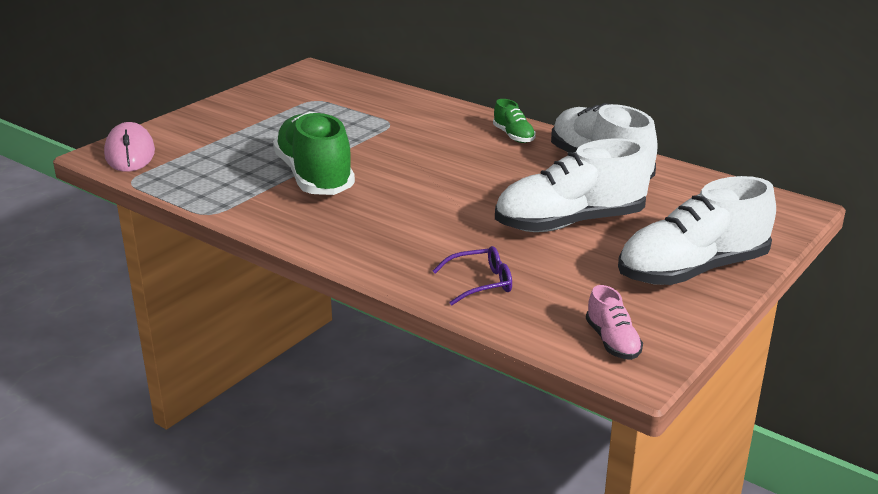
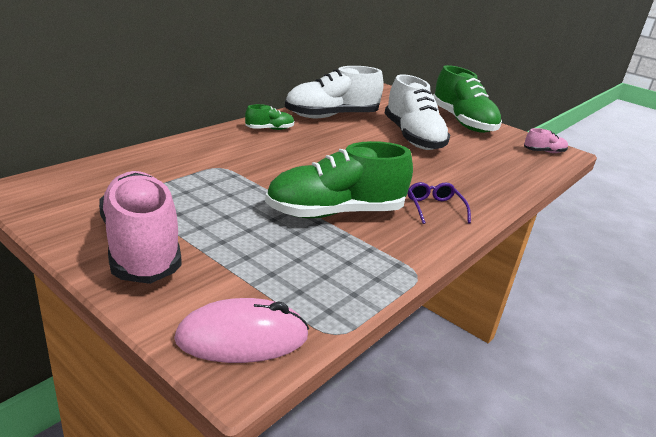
camera: 90 degrees left, 0 degrees up
(237, 113) = (141, 246): none -> pink shoe
(480, 283) = (499, 173): purple glasses -> purple glasses (434, 208)
(692, 270) = (462, 122): white shoe -> green shoe

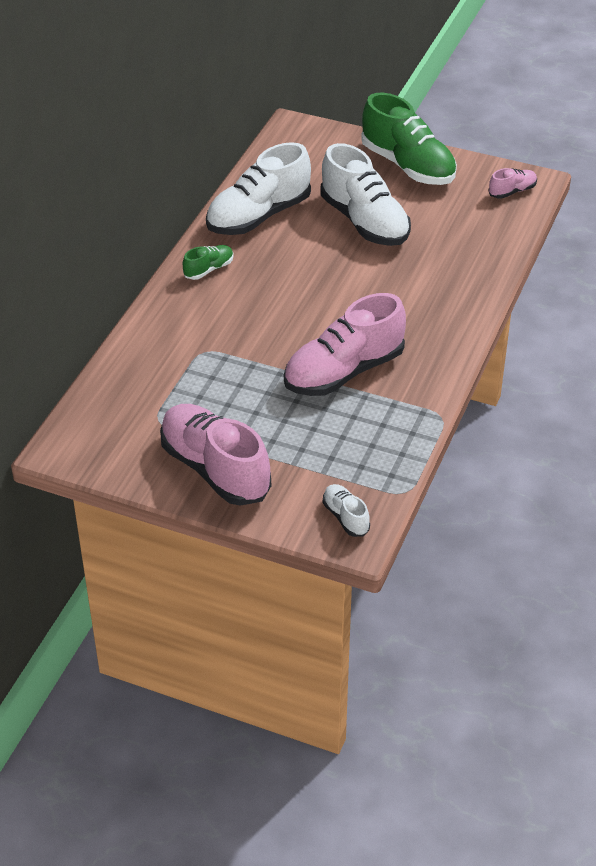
camera: 15 degrees left, 15 degrees up
(242, 337) = (345, 517): pink mouse -> white shoe
(335, 213) = (344, 372): green shoe -> pink shoe
(434, 208) = (428, 331): purple glasses -> none

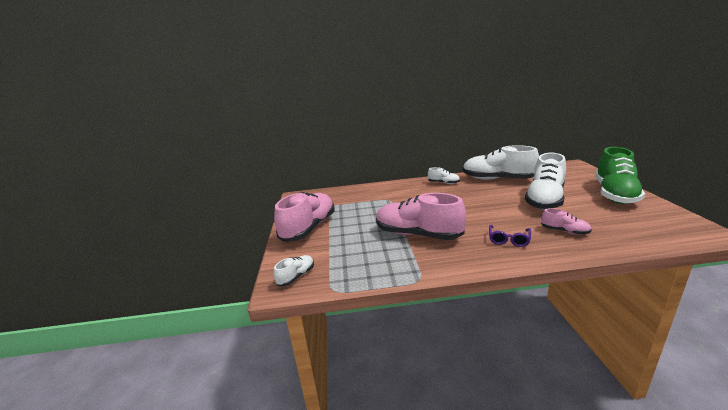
camera: 65 degrees right, 20 degrees down
(208, 269) = (443, 183): green shoe -> white shoe
(425, 309) = (508, 239): none -> purple glasses
(512, 191) = (677, 229): pink shoe -> pink shoe (564, 231)

